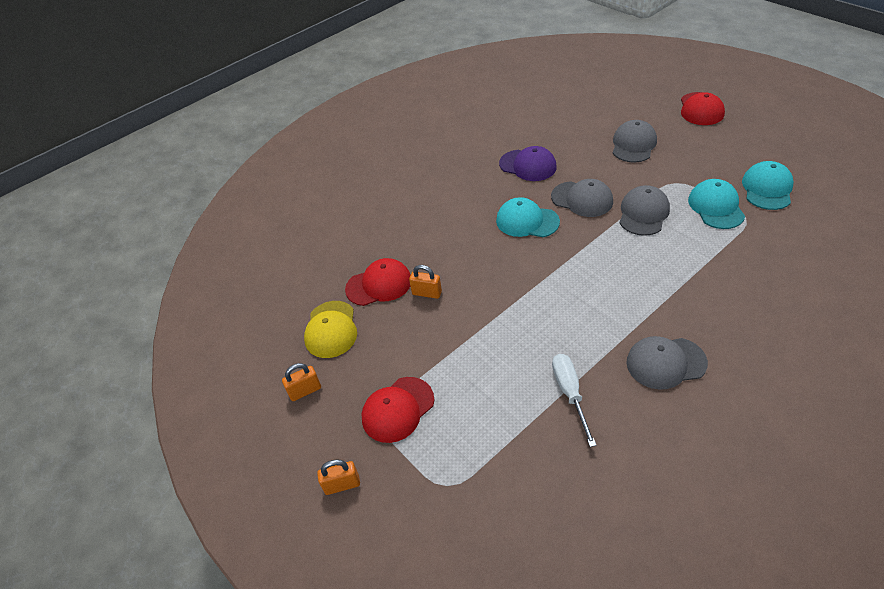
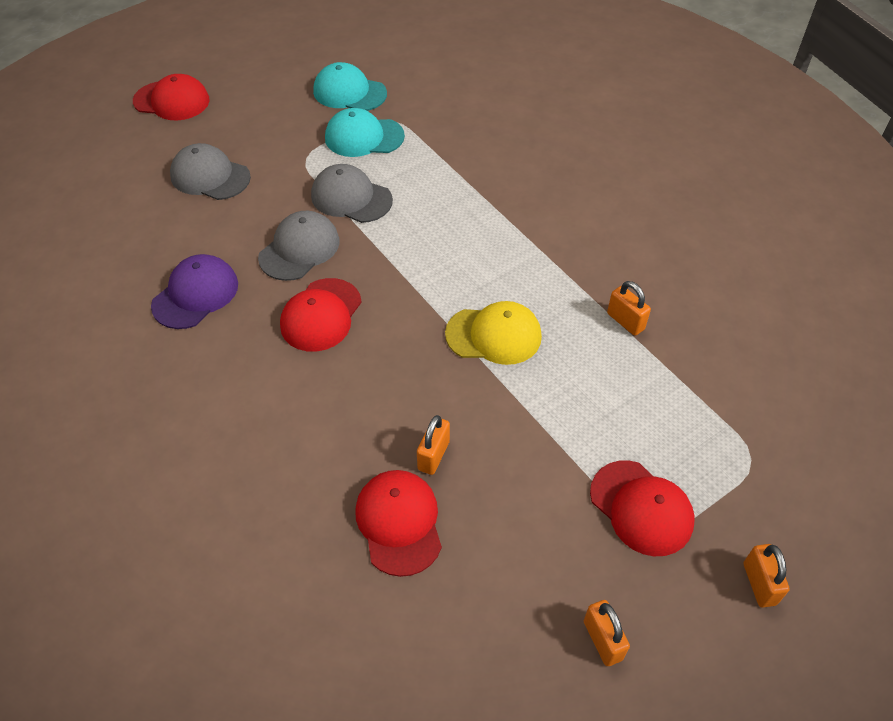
camera: 90 degrees left, 5 degrees up
(331, 329) = (482, 600): yellow cap -> yellow cap (494, 335)
(527, 221) = (321, 315): turquoise cap -> red cap
(570, 393) = (625, 321): white screwdriver -> orange padlock
(665, 363) = (590, 233): grey cap -> none

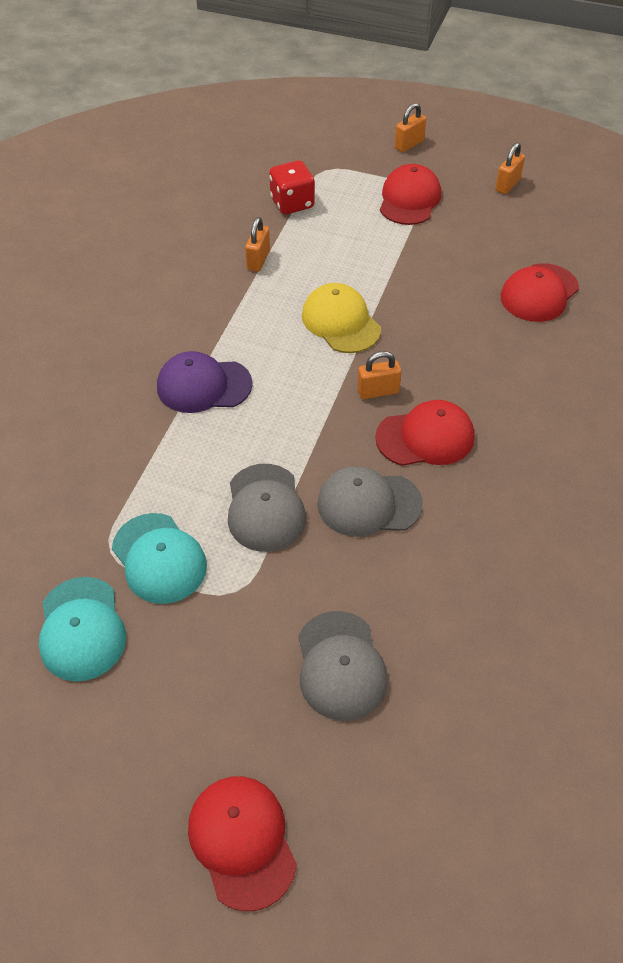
camera: 125 degrees left, 0 degrees up
(195, 294) = (495, 546): purple cap -> purple cap (204, 385)
(433, 455) = (475, 302): orange padlock -> orange padlock (378, 391)
(703, 394) = (292, 203): none -> red dice

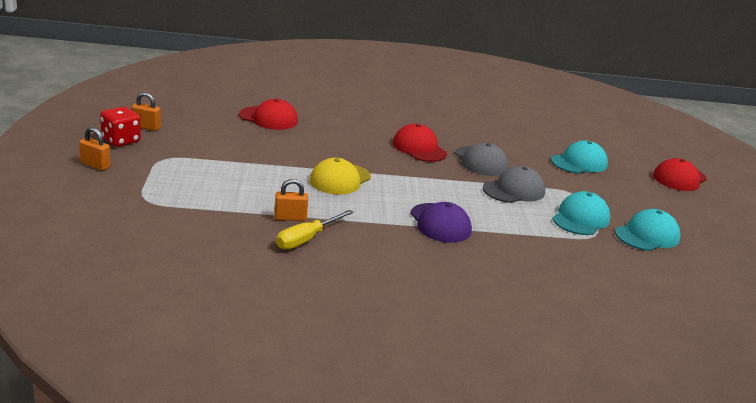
camera: 115 degrees left, 25 degrees down
(211, 263) = (307, 239): none -> yellow screwdriver
(292, 203) = (204, 211): red dice -> red dice (121, 140)
(340, 666) = (579, 163): grey cap -> turquoise cap
(378, 391) = (395, 163): orange padlock -> none
(409, 199) = (179, 162): red cap -> none

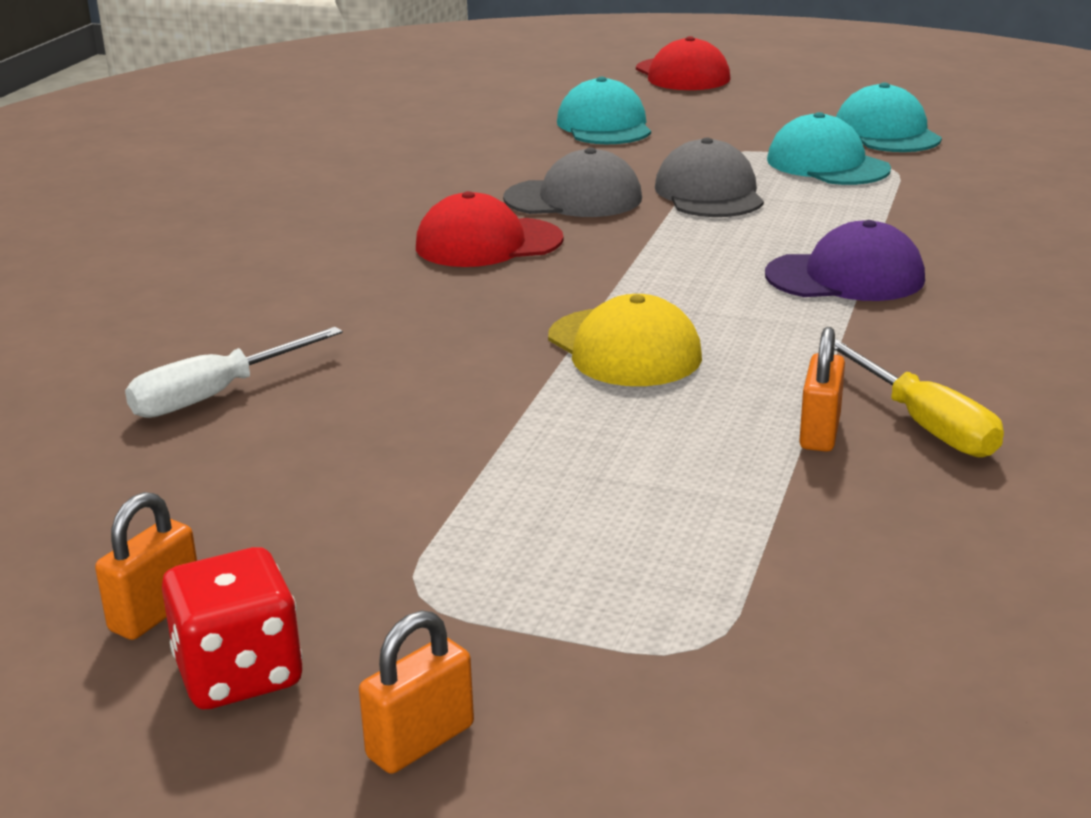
camera: 65 degrees left, 0 degrees up
(268, 118) = (215, 395): red cap -> white screwdriver

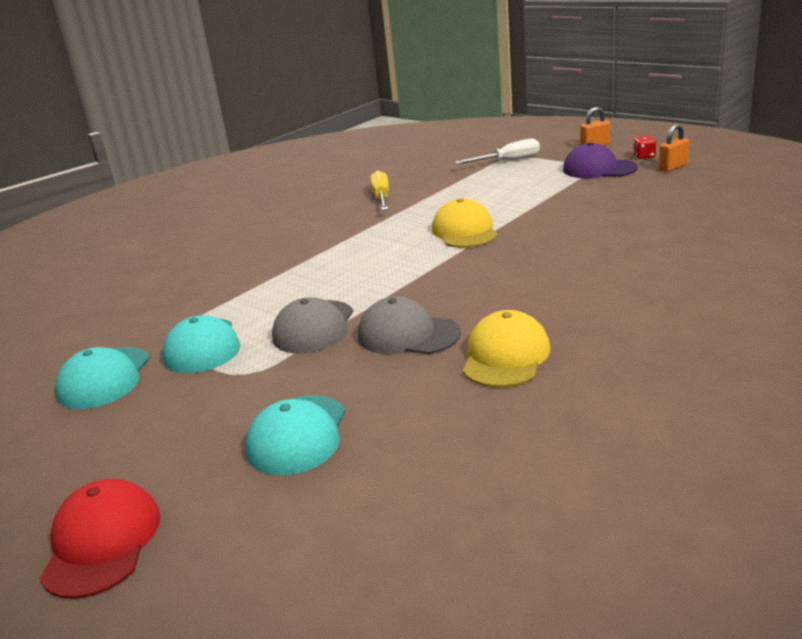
camera: 155 degrees left, 0 degrees up
(215, 395) = (666, 225): white screwdriver -> white screwdriver (508, 161)
(239, 674) = (644, 156): red dice -> red dice, size x0.57
(435, 192) = (505, 356): none -> yellow cap
(488, 243) = (492, 300): red cap -> none
(820, 432) = (421, 197): orange padlock -> none
(845, 277) = (322, 257): purple cap -> purple cap (599, 169)

